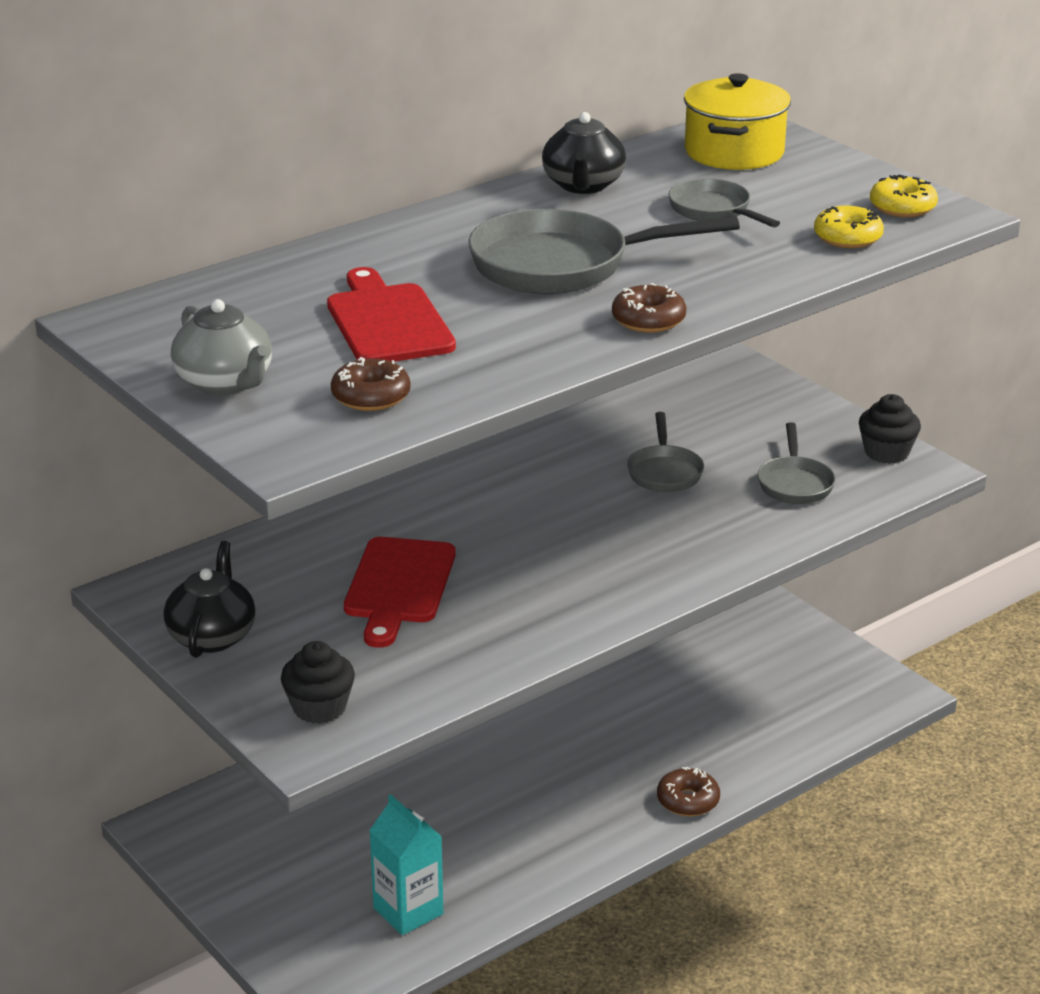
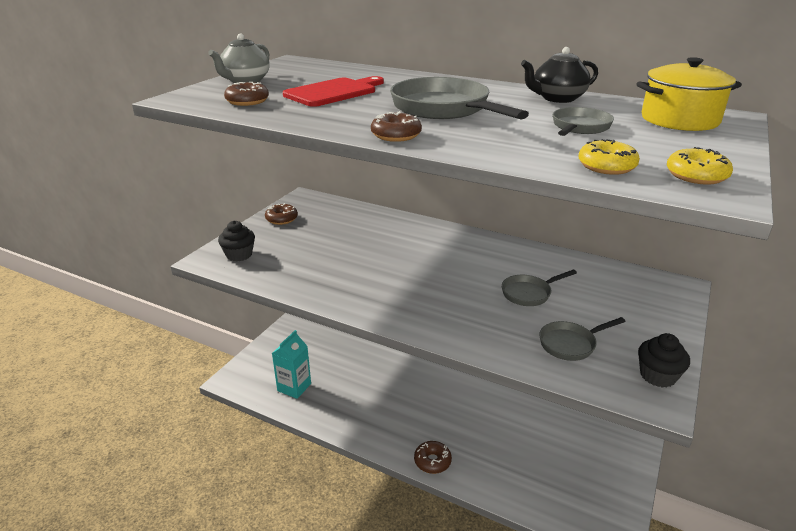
camera: 65 degrees right, 0 degrees up
(212, 636) = (281, 219): black teapot -> brown donut
(398, 586) = (349, 247): red cutting board -> none

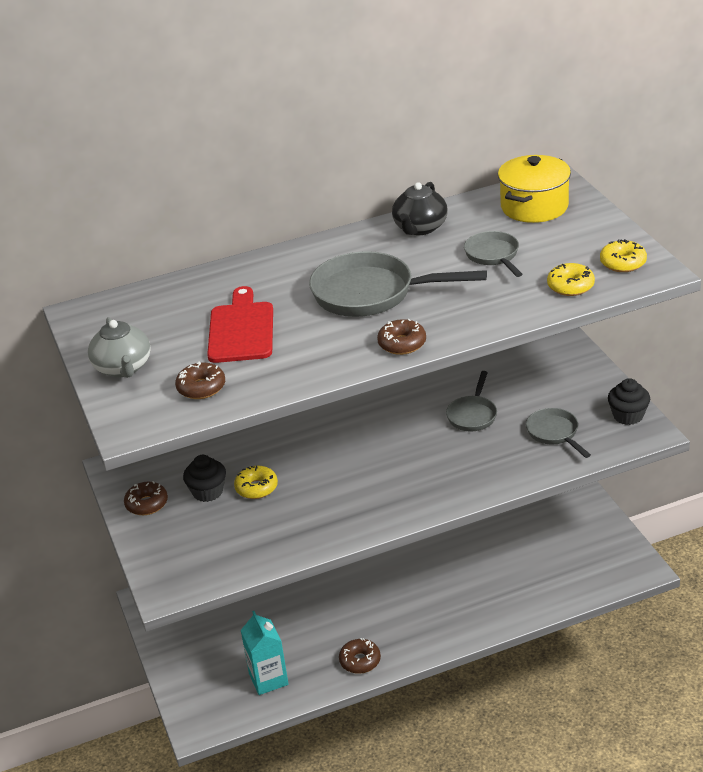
camera: 45 degrees left, 5 degrees up
(239, 255) = (186, 563): black cupcake -> black cupcake (207, 492)
(338, 246) = (256, 488): none -> yellow donut
(432, 461) = (469, 629): brown donut -> brown donut (360, 661)
(570, 344) = (554, 433): grey pan -> grey pan turned 135 degrees clockwise

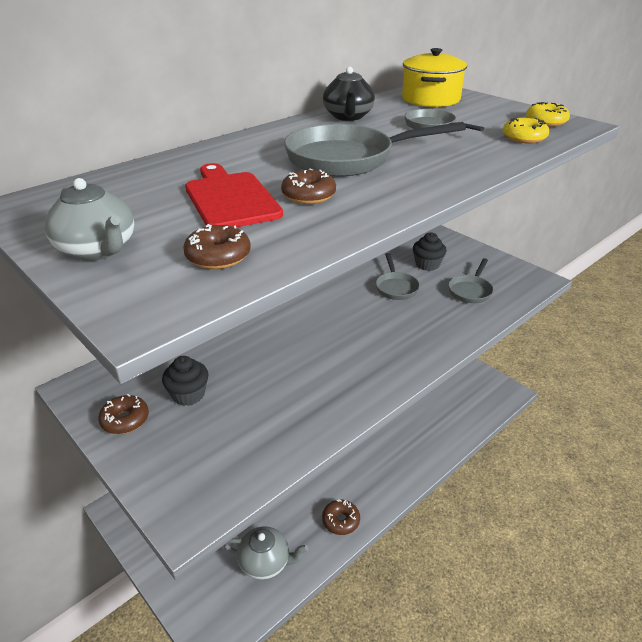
camera: 25 degrees left, 0 degrees up
(256, 488) = (238, 381): yellow donut -> none
(268, 679) = (265, 562): turquoise carton -> grey teapot
(402, 344) = (419, 190): brown donut -> brown donut (308, 195)
(554, 433) = (470, 291): grey pan -> grey pan turned 105 degrees counterclockwise
(628, 416) = (513, 270): black cupcake -> black cupcake (427, 264)

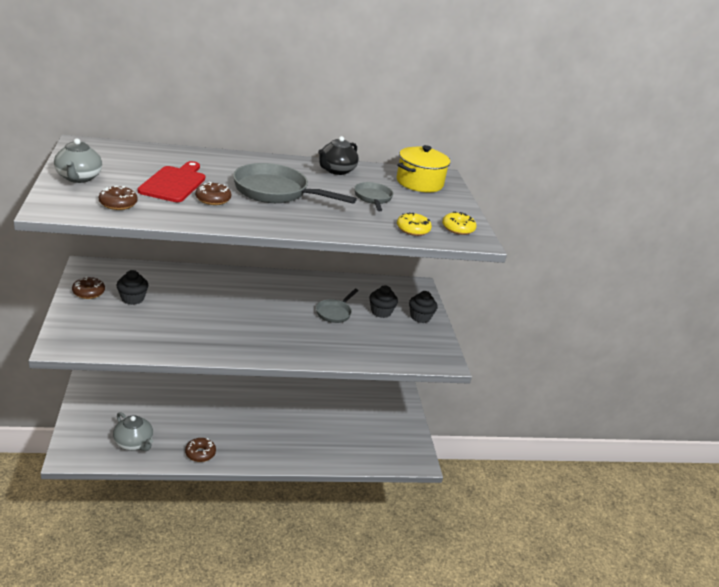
camera: 30 degrees right, 5 degrees down
(460, 251) = (420, 317): none -> black cupcake
(470, 291) = (382, 341): grey pan -> none

